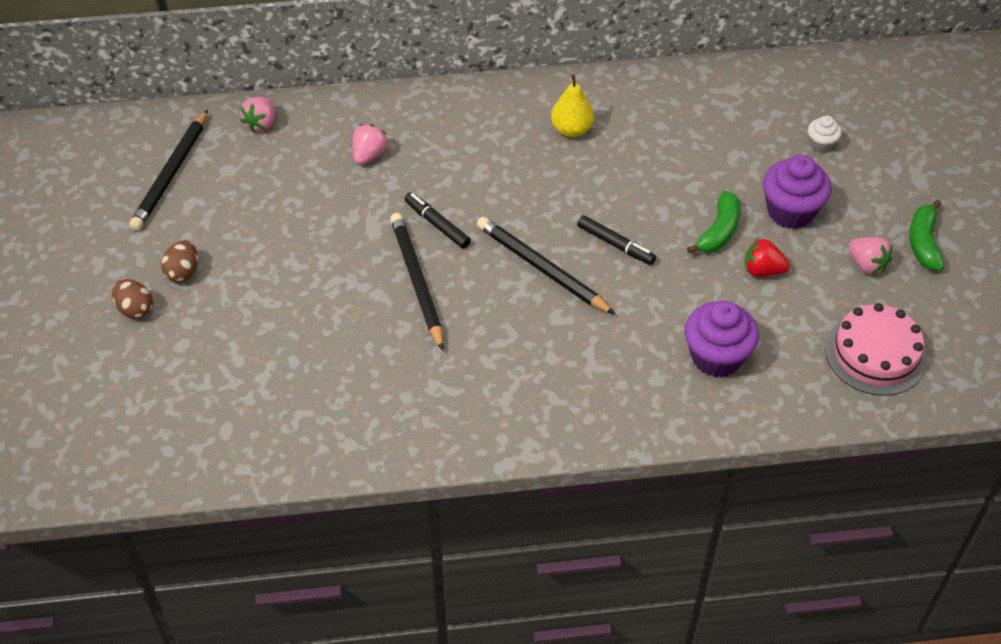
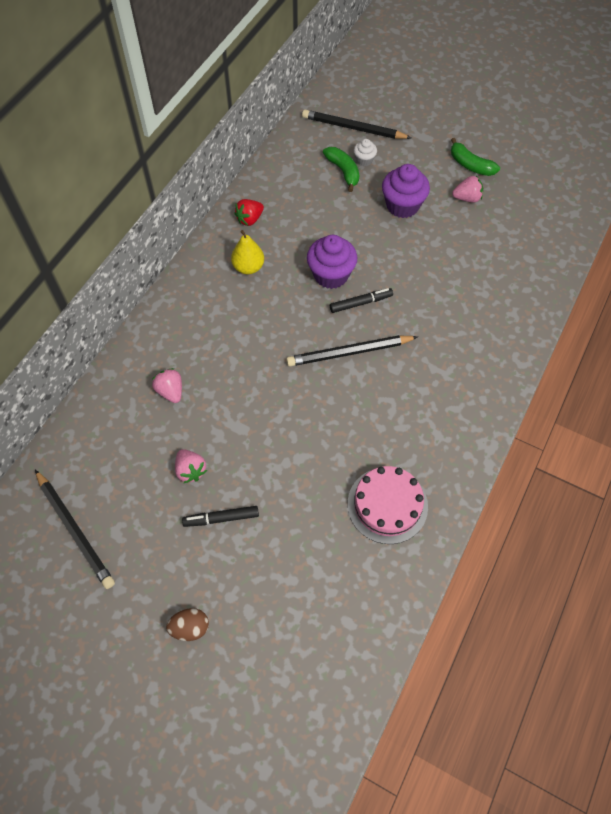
camera: 55 degrees left, 10 degrees up
(183, 272) = (180, 574): brown egg -> none
(261, 124) = (79, 441): pink strawberry -> pink strawberry (190, 470)
(417, 281) = (306, 428): black pencil -> black pencil (353, 128)
(437, 224) = (266, 388): black marker -> black marker (221, 518)
(716, 357) = (482, 308): purple cupcake -> purple cupcake (331, 275)
(718, 231) = (391, 247): green banana -> green banana (343, 171)
(762, 270) = (435, 246): red strawberry -> red strawberry (249, 219)
(875, 354) = (531, 235): pink cake -> pink cake (387, 505)

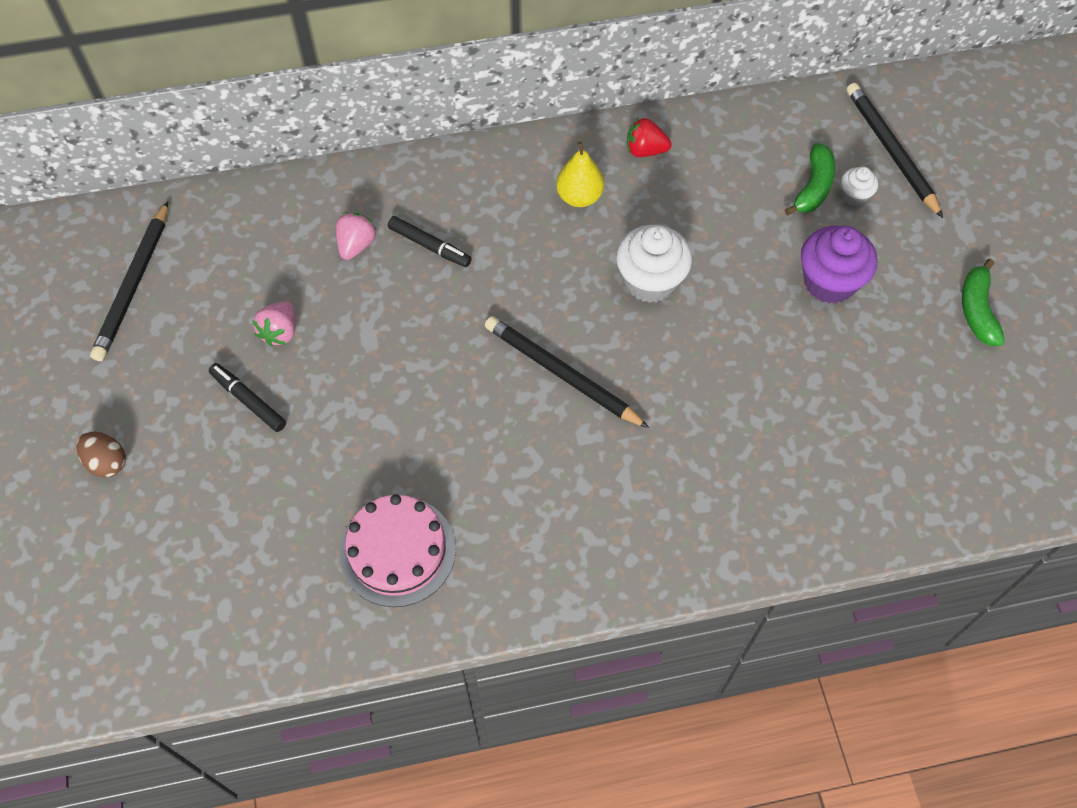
camera: 50 degrees right, 0 degrees up
(331, 275) = (650, 281): purple cupcake -> white cupcake
(361, 303) = (641, 338): black marker -> black marker (429, 246)
(467, 198) = (918, 342): pink strawberry -> none

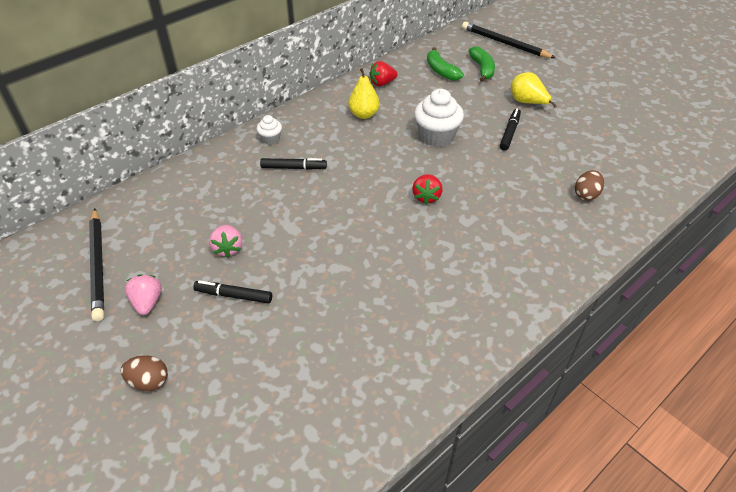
camera: 30 degrees left, 15 degrees down
(356, 245) = (245, 184): pink strawberry -> pink strawberry (147, 302)
(397, 551) = (405, 334): pink cake -> none
(562, 374) = (426, 197): black pencil -> red strawberry
(757, 324) = (509, 133): none -> black marker
(777, 477) = (586, 195): none -> brown egg
(829, 282) = (527, 102): purple cupcake -> yellow pear
(854, 196) = (505, 65): white cupcake -> white cupcake (270, 139)
(977, 310) = (606, 88): green banana -> green banana (441, 71)

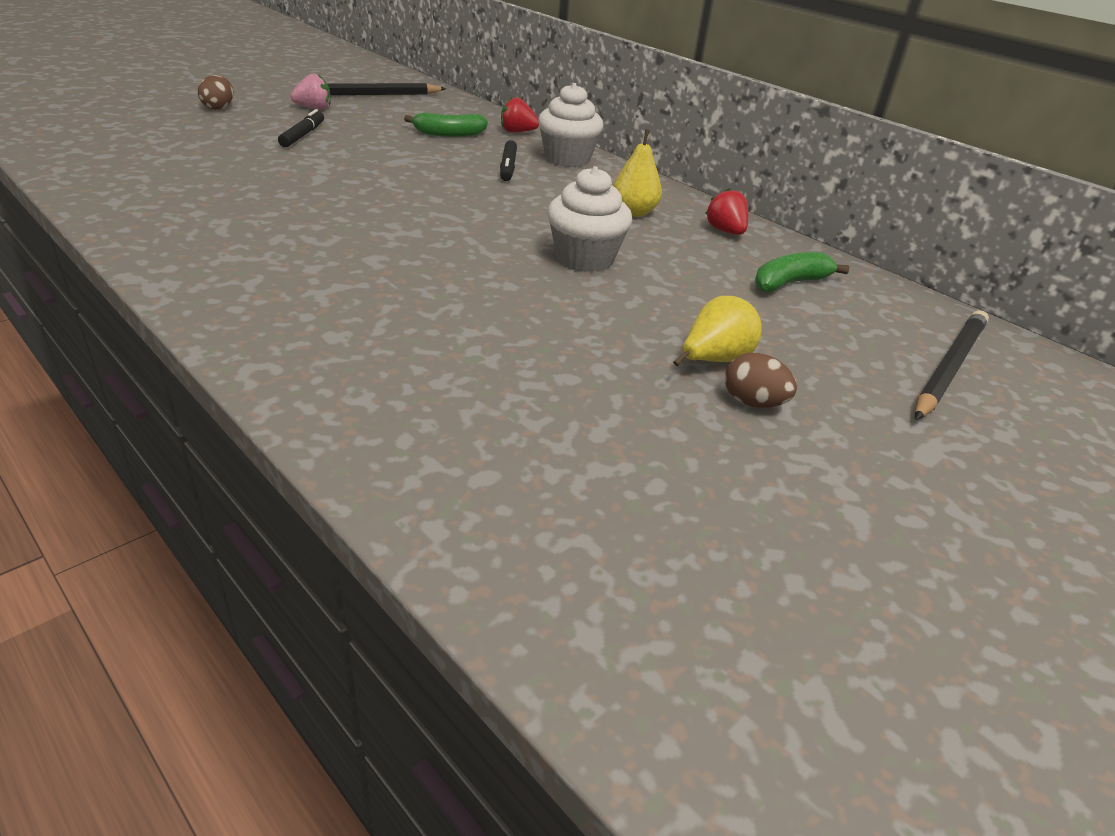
camera: 85 degrees right, 10 degrees down
(228, 248) = (373, 135): pink strawberry -> none
(270, 139) = (567, 159): white cupcake -> white cupcake, size x1.93
(426, 197) = (434, 237): red strawberry -> red strawberry (517, 132)
(482, 69) = (820, 326): green banana -> green banana (449, 134)
(509, 133) = (602, 325): black marker -> none
(586, 195) = (406, 378): brown egg -> brown egg (753, 402)

